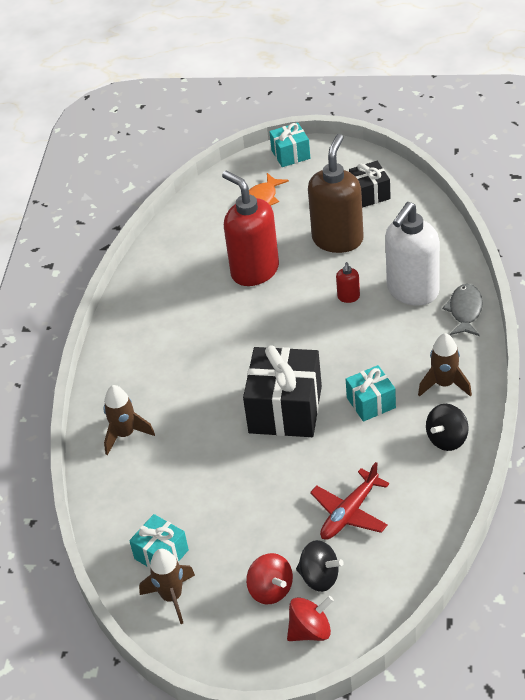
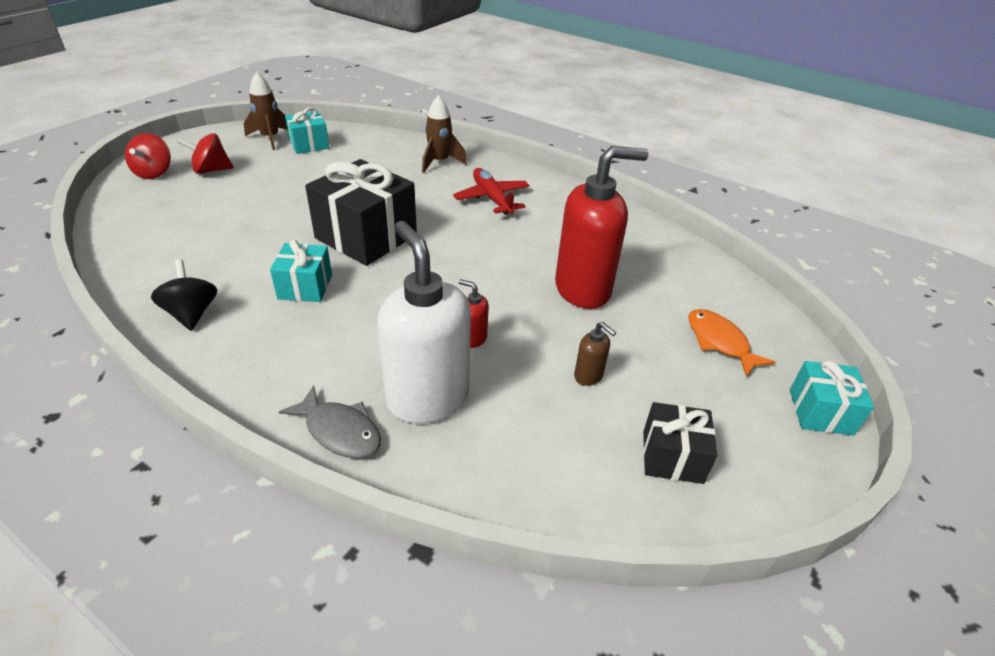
camera: 110 degrees right, 5 degrees down
(319, 577) = (184, 191): black spinning top -> none
(338, 239) = (588, 376): brown soap dispenser -> brown soap dispenser, size x0.41
(349, 513) = (212, 225): red plane -> red plane (492, 198)
(444, 384) = (257, 348): brown rocket -> none

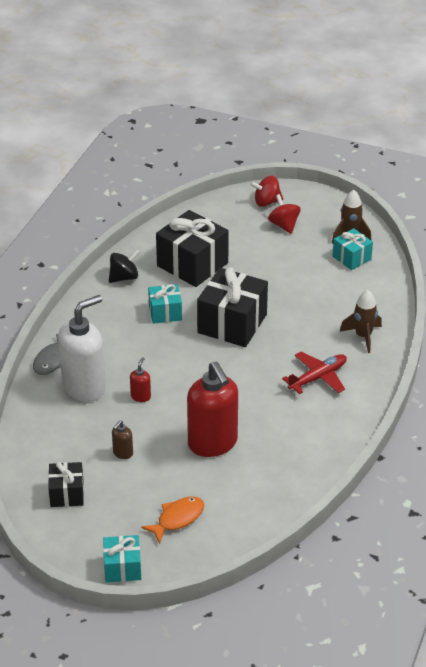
camera: 80 degrees right, 0 degrees up
(221, 246) = (192, 264): none -> black gift

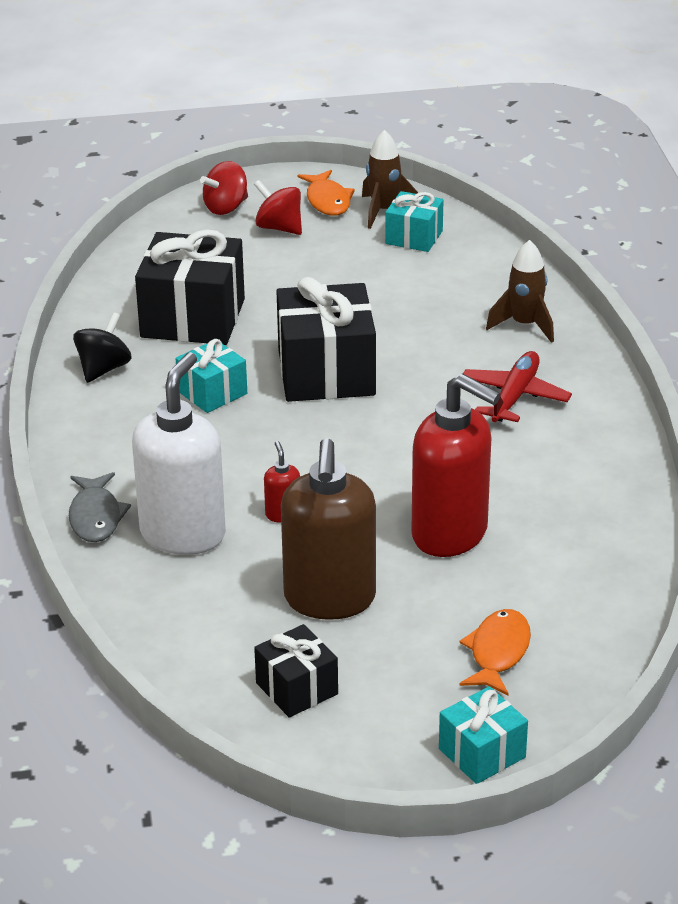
camera: 30 degrees left, 5 degrees down
(123, 453) = (329, 599): brown soap dispenser -> brown soap dispenser, size x2.41
(324, 217) = (327, 201): none -> orange fish

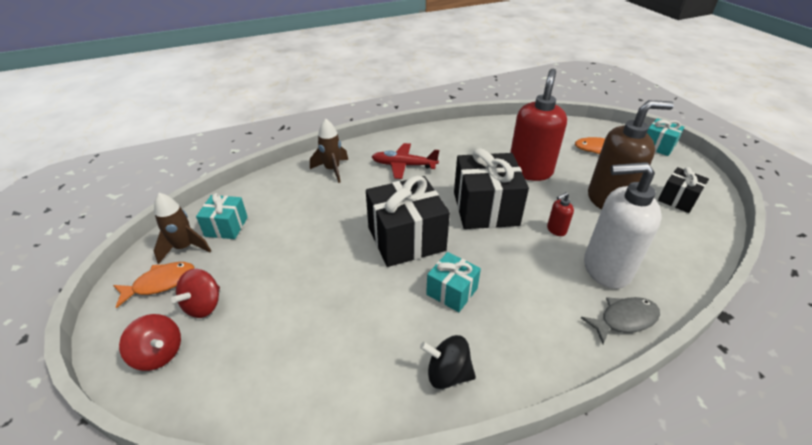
camera: 105 degrees left, 5 degrees up
(193, 318) = (354, 330): black gift -> black gift (485, 208)

